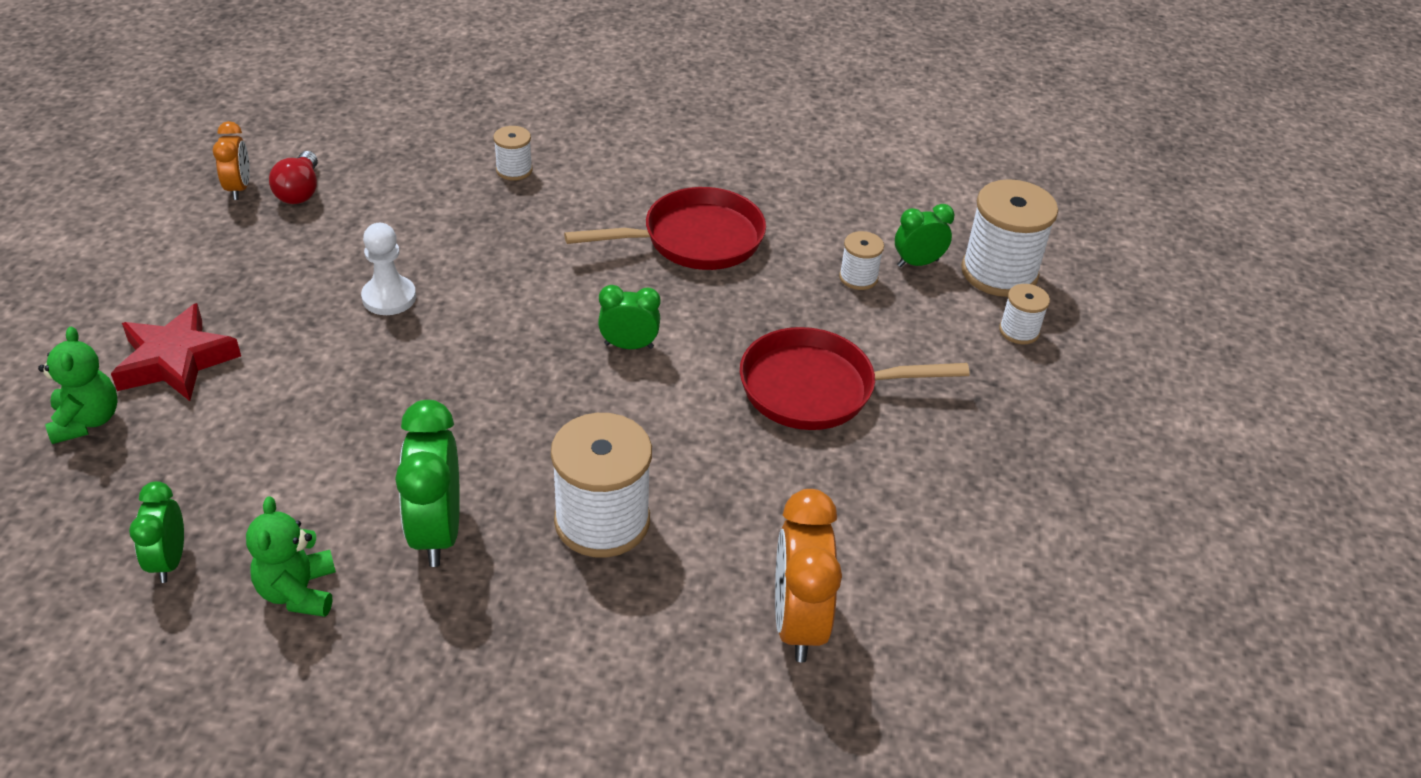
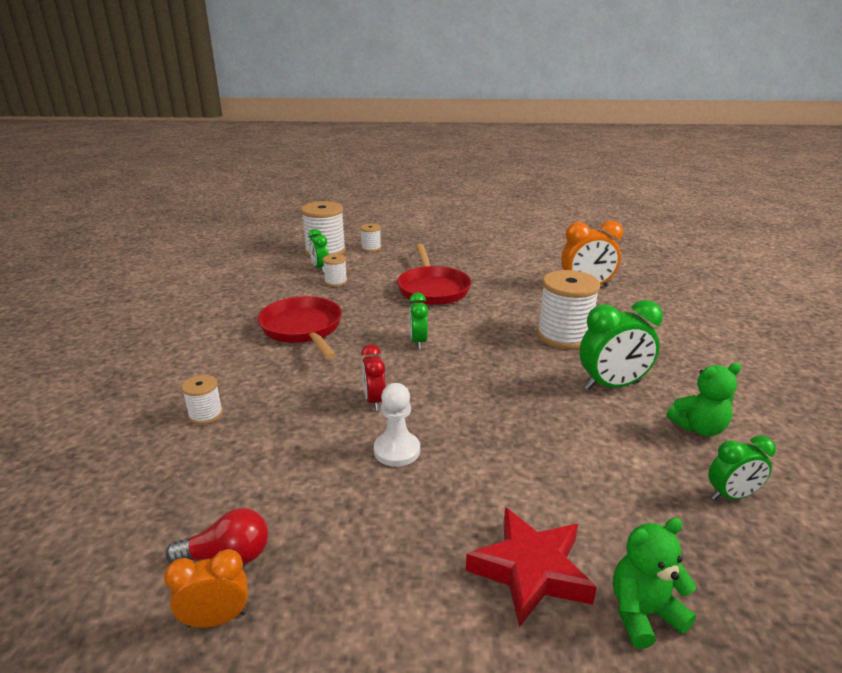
camera: 95 degrees left, 15 degrees down
(492, 290) = (374, 401): none -> red clock

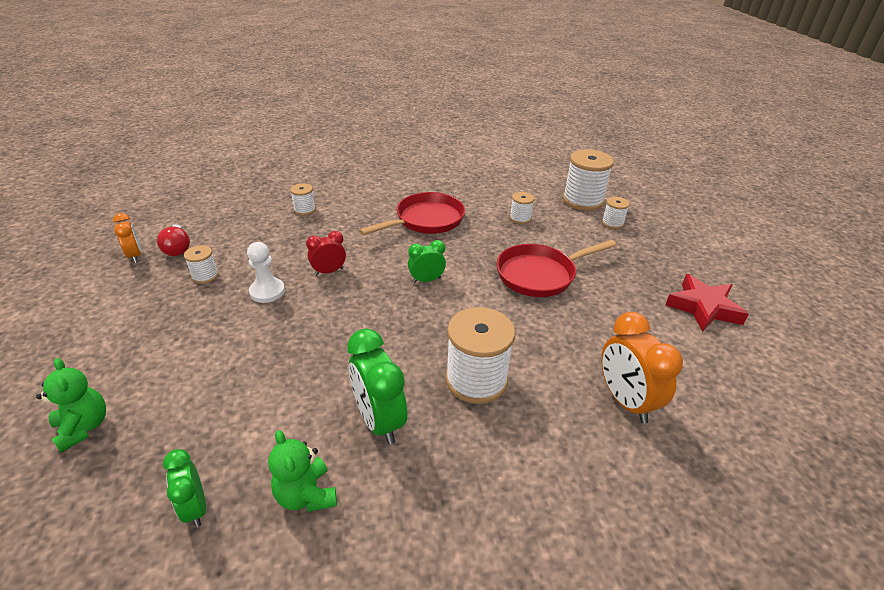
camera: 75 degrees right, 10 degrees up
(320, 268) = (543, 205): green clock -> none
(332, 514) = (205, 276): none -> white spool
(530, 570) = (137, 367): red star -> red star (703, 307)

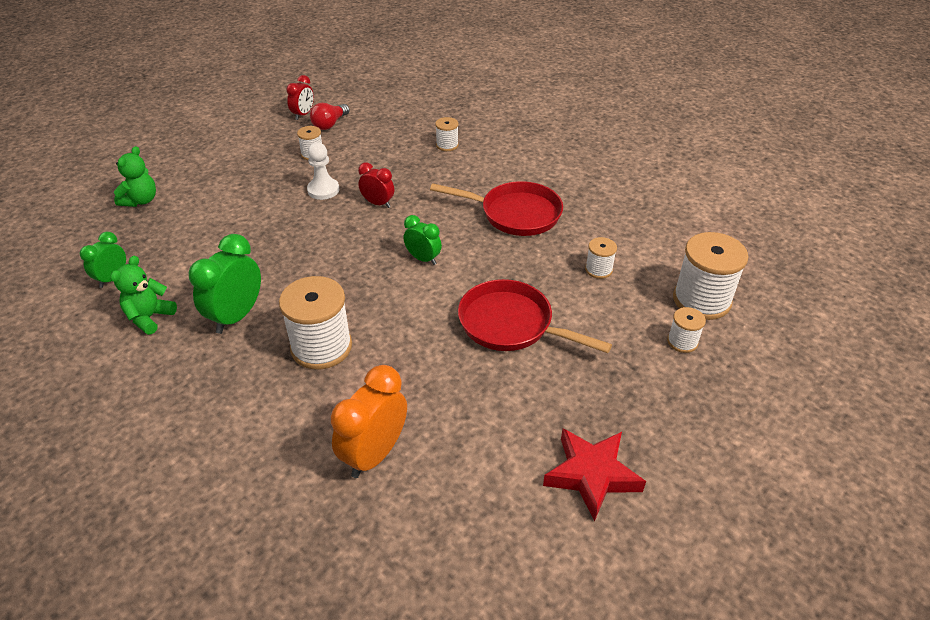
camera: 55 degrees right, 5 degrees up
(135, 256) = (303, 115): orange clock -> red clock

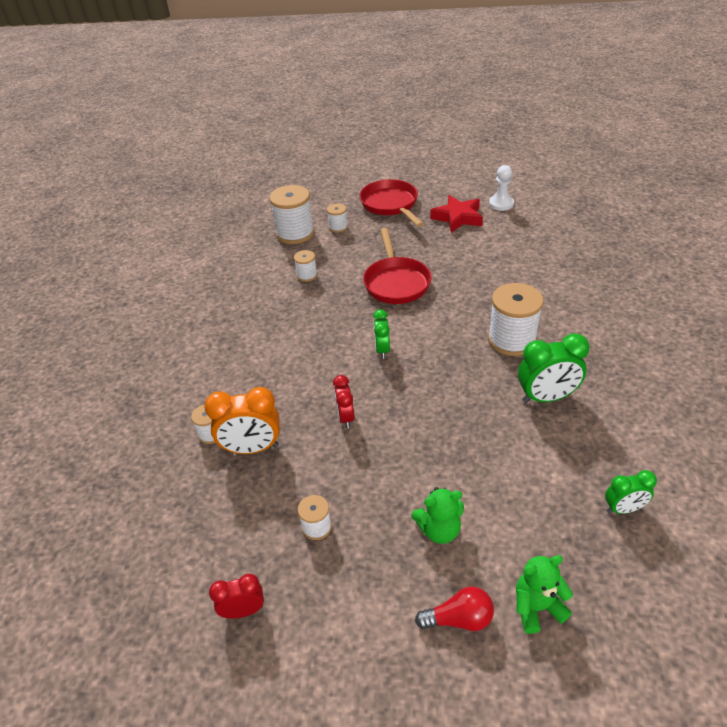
camera: 125 degrees left, 0 degrees up
(149, 317) = (612, 442): green teddy bear -> green teddy bear (439, 530)
(323, 190) = (364, 468): white pawn -> white pawn (501, 204)
(330, 124) = (245, 562): red light bulb -> red light bulb (459, 619)
(374, 454) = (540, 276): orange clock -> orange clock (252, 448)
(515, 214) = (282, 336): red pan -> red pan (391, 205)

